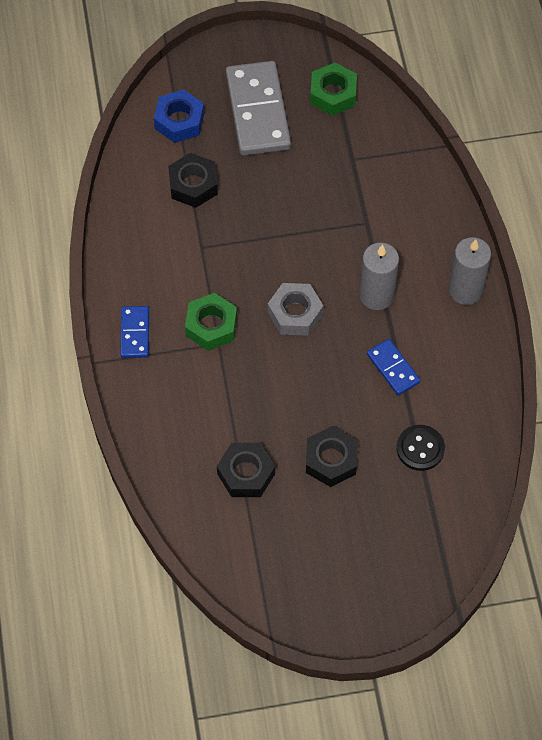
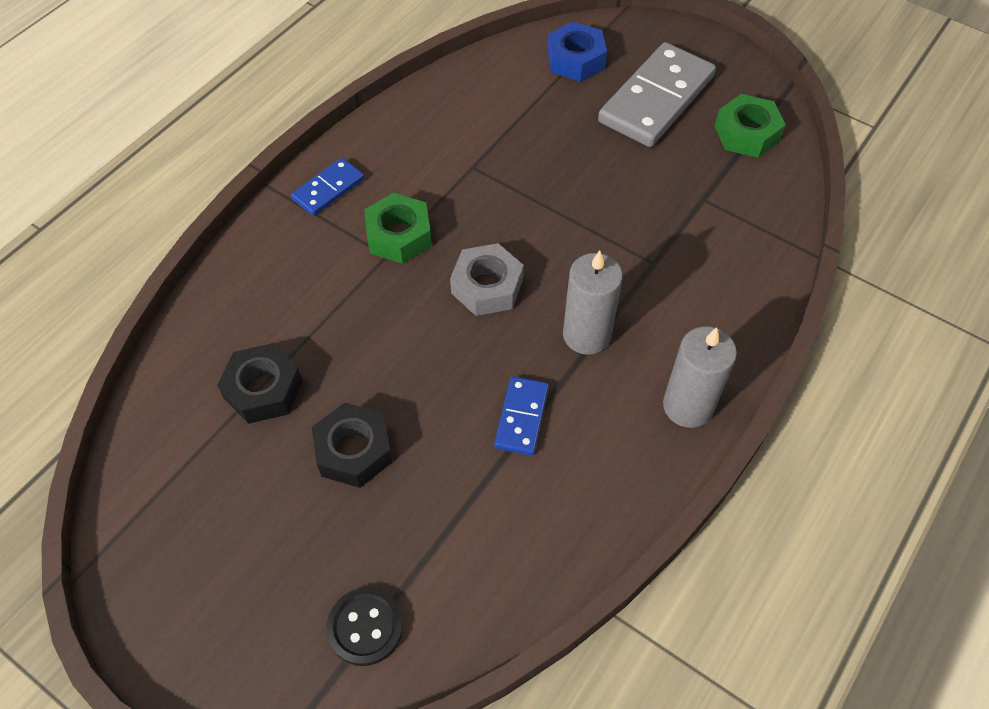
camera: 45 degrees right, 5 degrees down
(193, 185) = (527, 114): black nut -> none
(420, 448) = (455, 523): black button -> black button (365, 627)

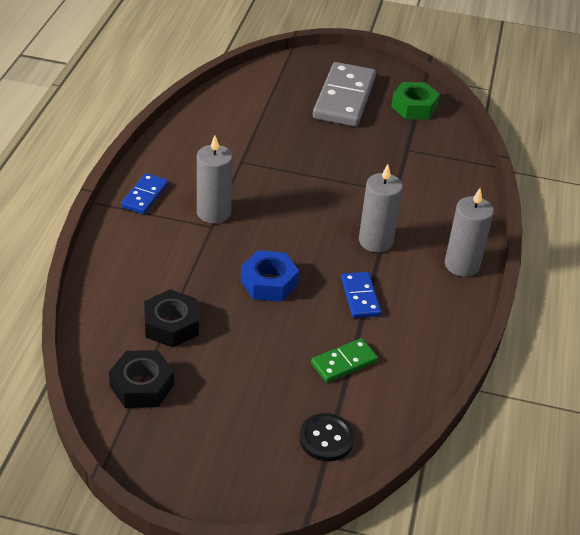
camera: 25 degrees left, 15 degrees down
(354, 451) = (258, 344): black nut -> black nut (142, 385)
(399, 235) = (213, 213): green nut -> grey candle
(448, 515) = (344, 362): none -> green domino
(487, 286) = (293, 229): grey nut -> none
(575, 59) = (276, 85): blue nut -> blue nut (269, 282)

